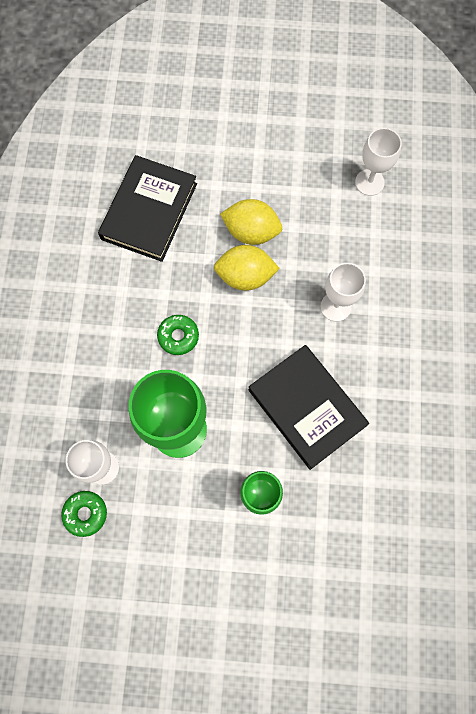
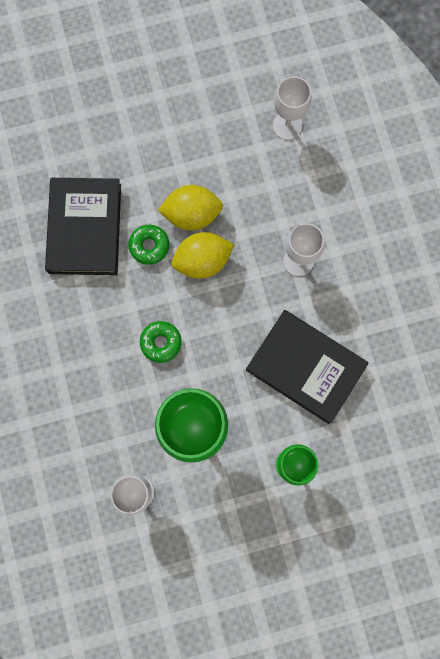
camera: 20 degrees left, 5 degrees up
(85, 513) = (139, 540): green donut -> green donut (149, 246)

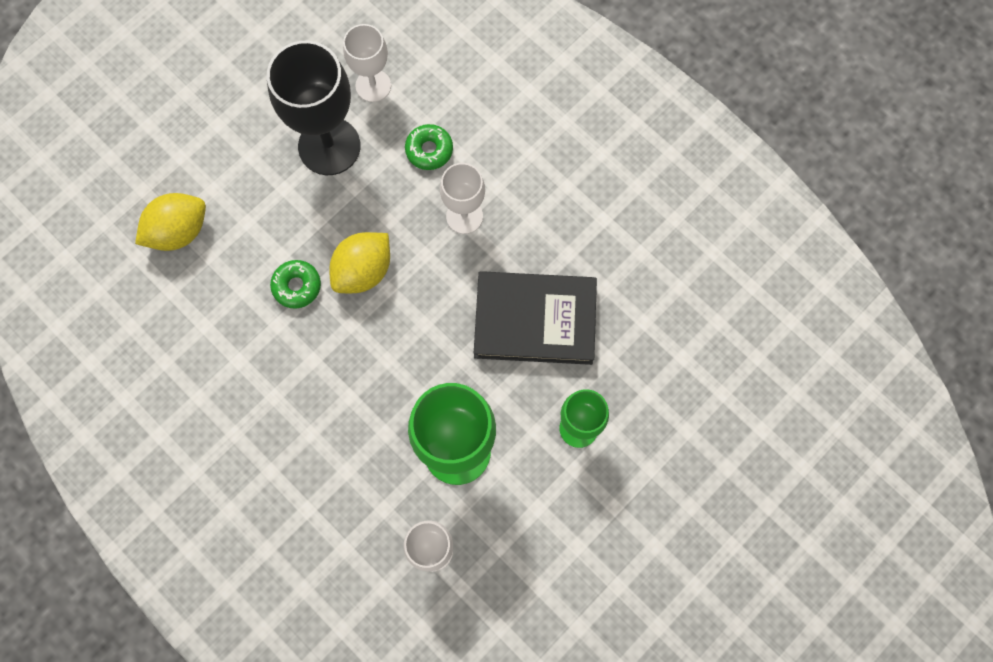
camera: 30 degrees left, 5 degrees down
(85, 228) = (215, 306): black book -> none
(161, 343) = (367, 380): green donut -> green donut (429, 150)
(192, 215) = (324, 229): yellow lemon -> yellow lemon (178, 231)
(230, 154) = (329, 146): none -> black goblet

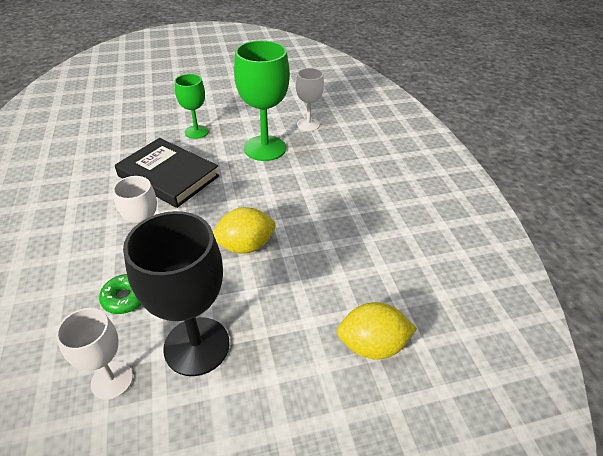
camera: 150 degrees left, 30 degrees down
(297, 286) = (298, 259): green donut -> none

